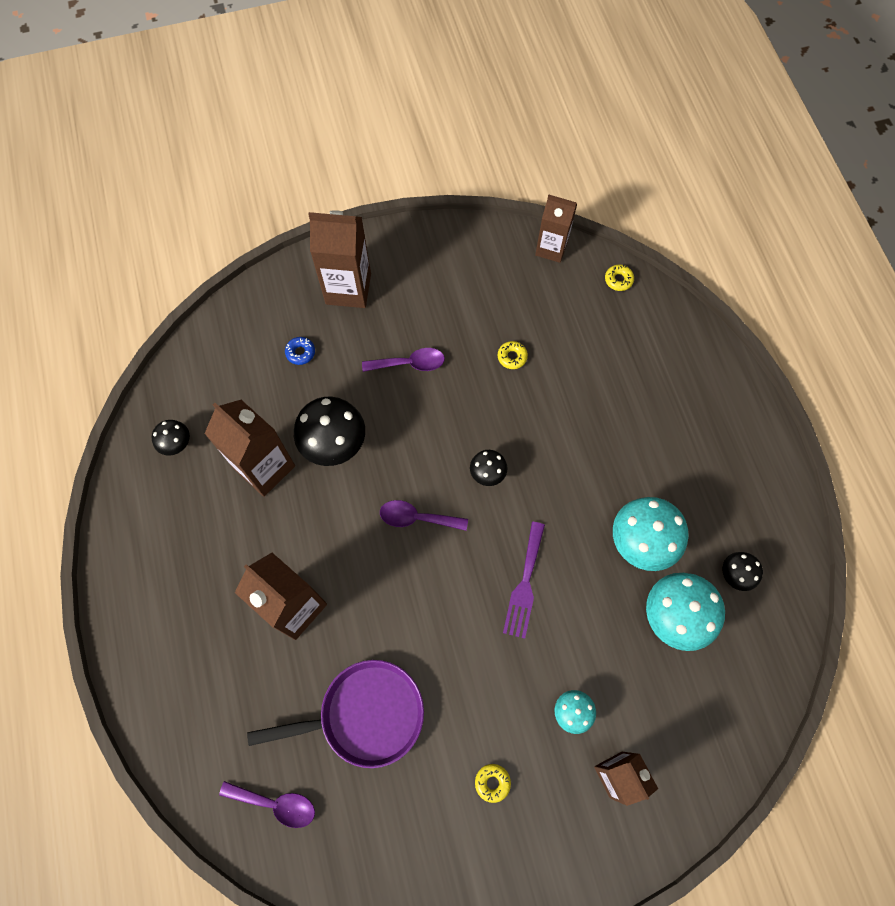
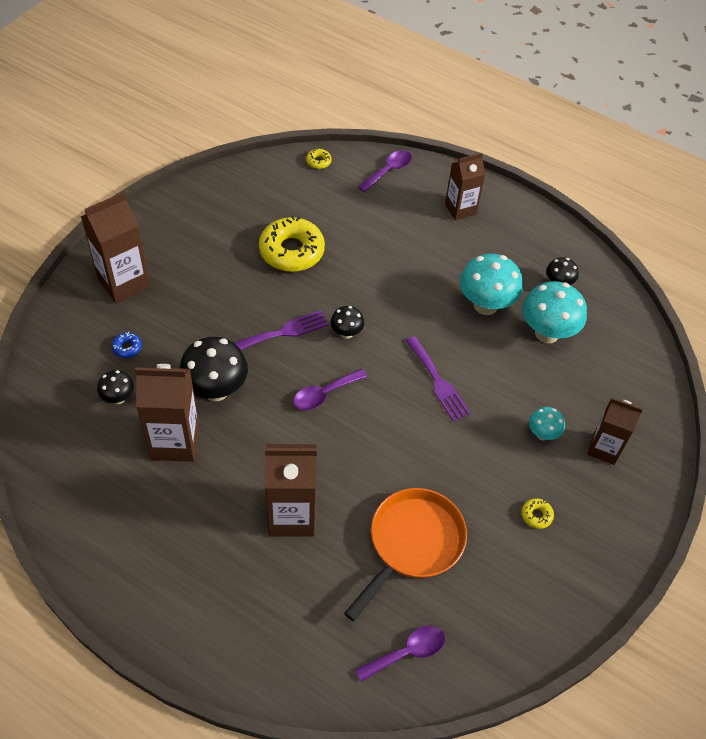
camera: 45 degrees left, 15 degrees down
(177, 444) = (84, 476): black mushroom -> black mushroom (118, 398)
(364, 715) = (412, 544): purple pan -> orange pan
(410, 363) = (221, 301): purple spoon -> purple spoon (388, 170)
(435, 432) = (283, 332): none -> purple fork
(512, 357) = (291, 251): yellow donut -> yellow donut, size x2.41
(551, 248) = (253, 169): brown carton -> brown carton (460, 209)

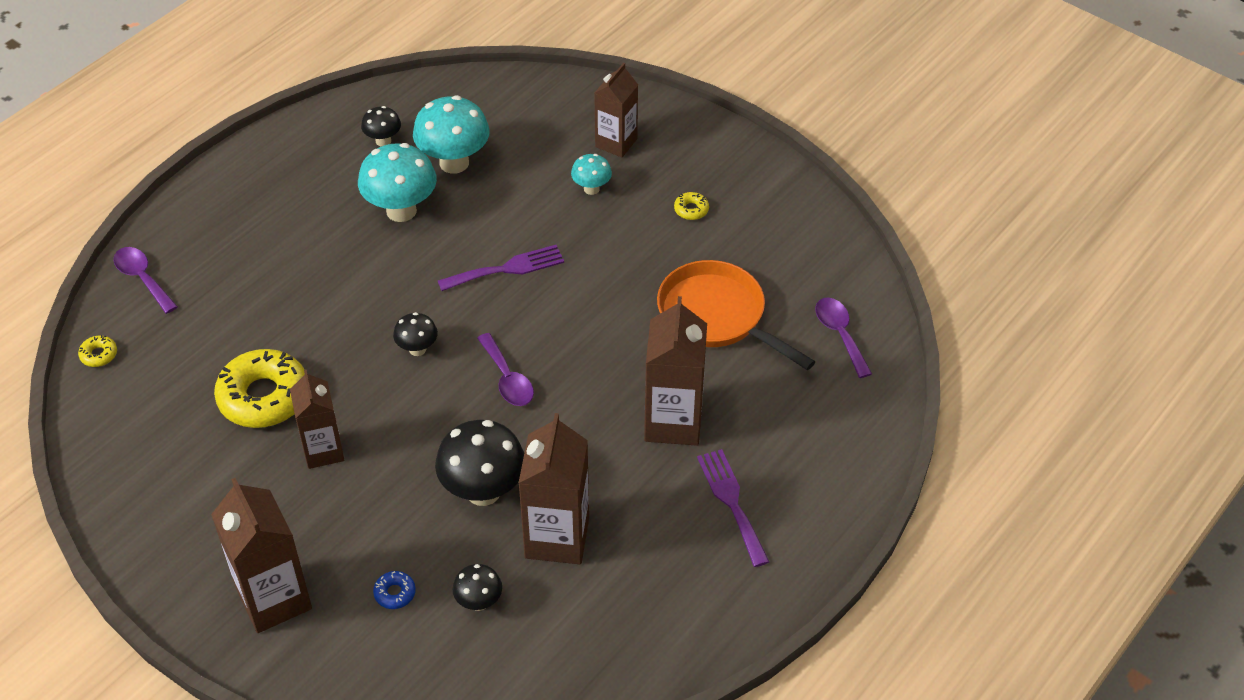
camera: 80 degrees left, 5 degrees down
(283, 332) = (403, 414): purple fork -> purple fork (732, 502)
(460, 209) = (236, 213): brown carton -> brown carton (323, 451)

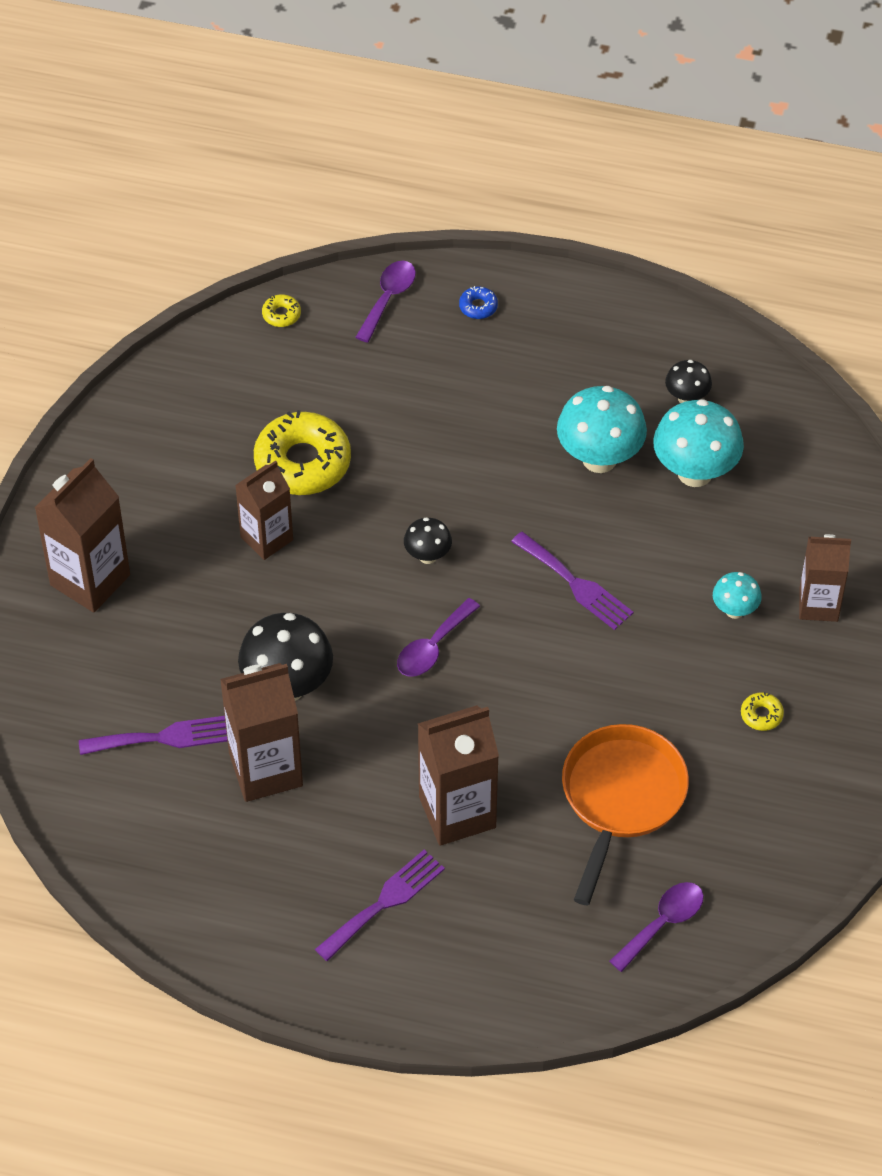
camera: 65 degrees right, 5 degrees up
(395, 593) = (140, 668): blue donut -> blue donut (478, 306)
(479, 602) = (163, 737): black mushroom -> purple fork

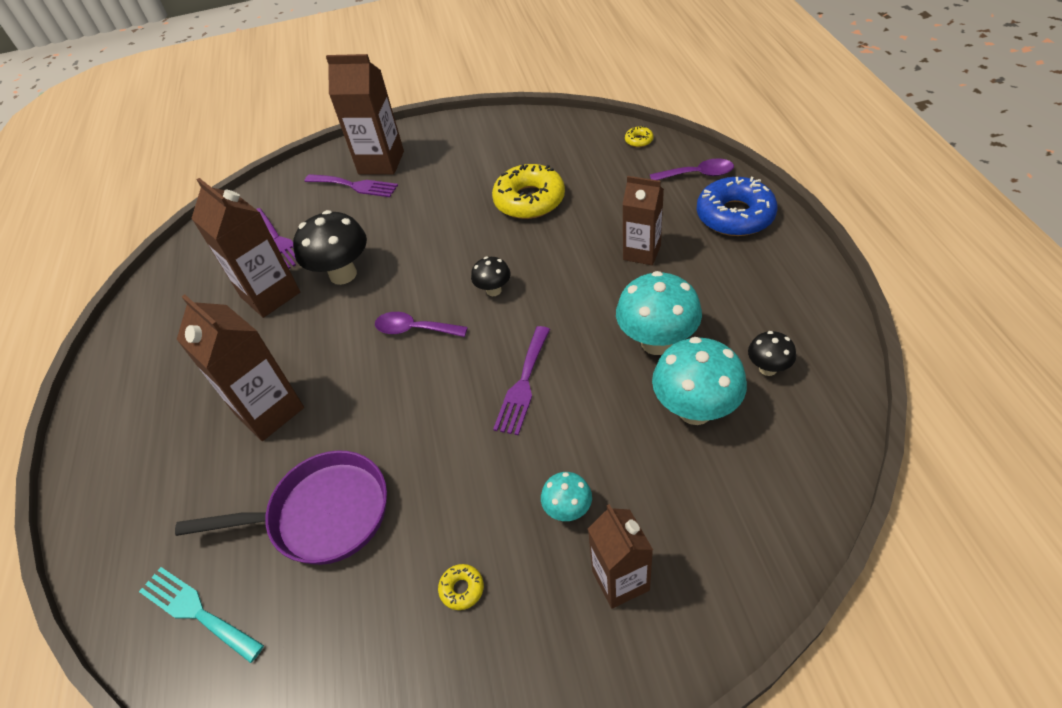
camera: 70 degrees right, 5 degrees down
(266, 538) = (457, 213): brown carton -> brown carton (642, 252)
(384, 902) = (175, 405): purple fork -> purple fork (355, 186)
(478, 306) = (735, 215): blue donut -> blue donut, size x2.41
(620, 798) = (321, 515): orange pan -> purple pan
(663, 923) = (196, 611): purple spoon -> turquoise fork

